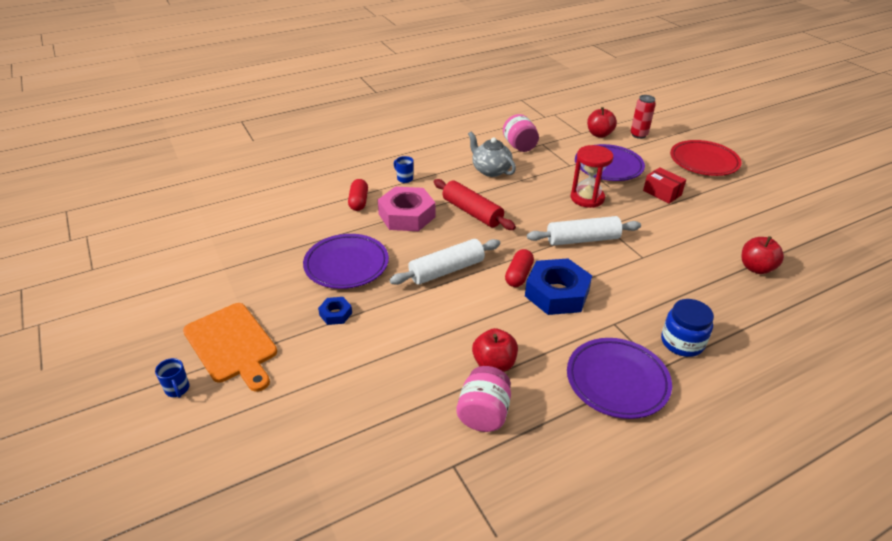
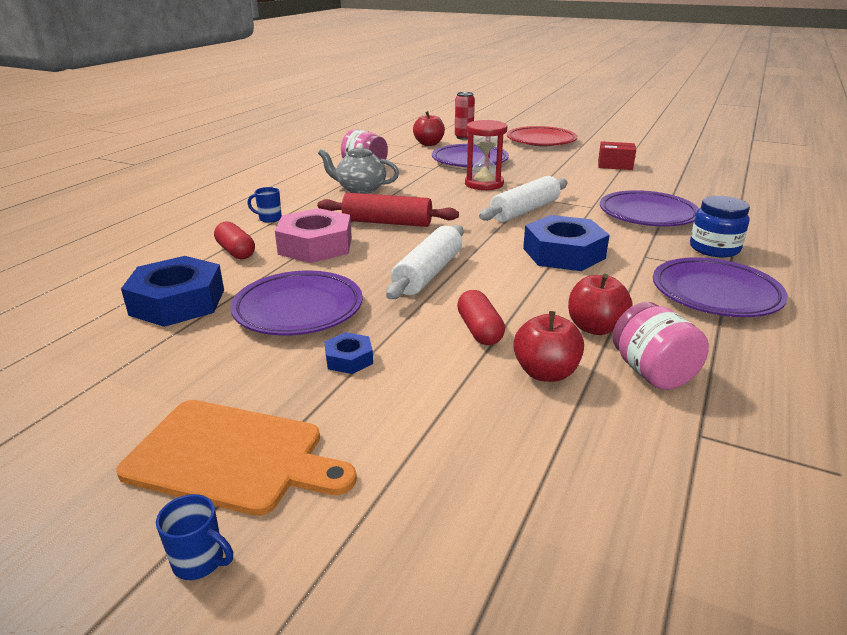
camera: 35 degrees left, 10 degrees down
(295, 231) = (178, 302): none -> blue nut
(518, 275) = (508, 253): red capsule -> red capsule (479, 330)
(662, 193) = (540, 165): red box -> red box (615, 165)
(678, 284) = (647, 214): none -> purple plate
(756, 268) = (681, 188): red apple -> red apple (545, 373)

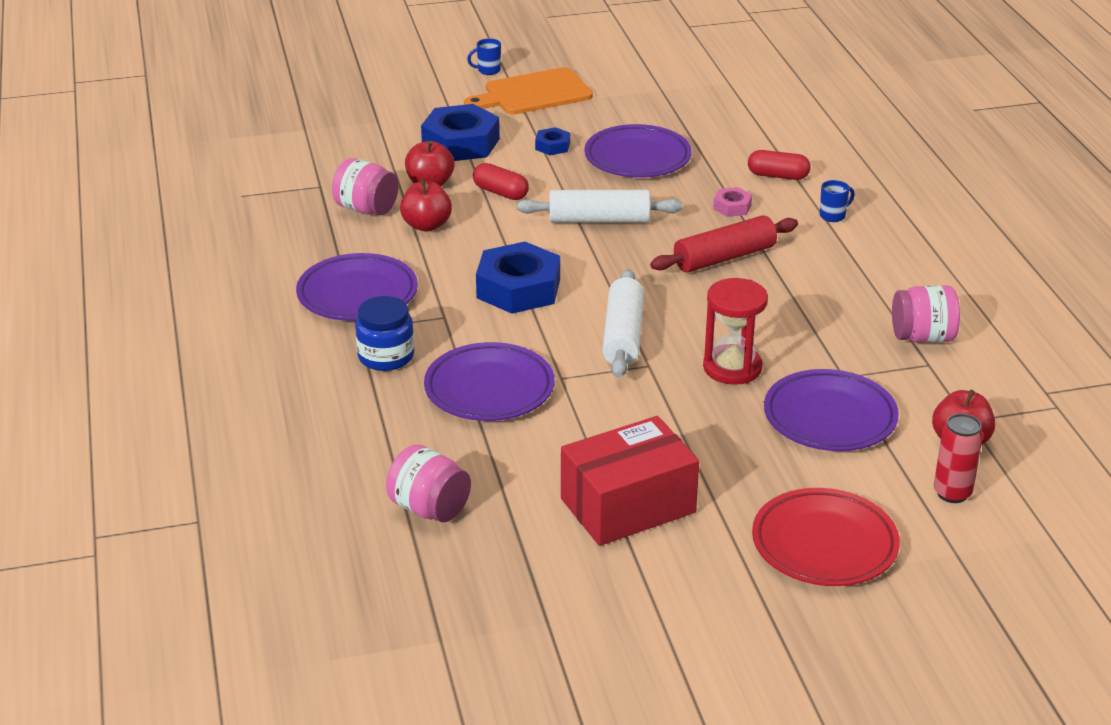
camera: 140 degrees right, 5 degrees up
(178, 302) = (722, 131): blue nut -> blue nut (461, 143)
(315, 245) = (732, 207): pink nut -> pink nut, size x0.47
(360, 189) = (843, 293): grey teapot -> none
(428, 273) = (599, 220): white rolling pin -> white rolling pin turned 75 degrees counterclockwise
(615, 165) = (628, 505): red box -> red box, size x1.85
(728, 187) = (429, 508): none -> pink jar

